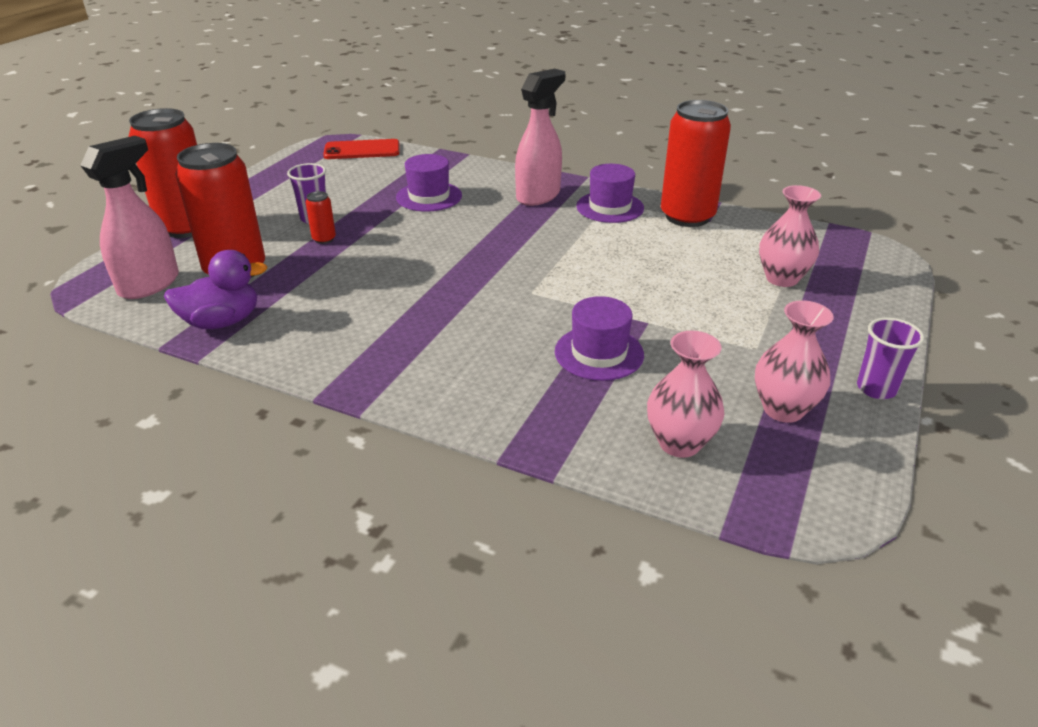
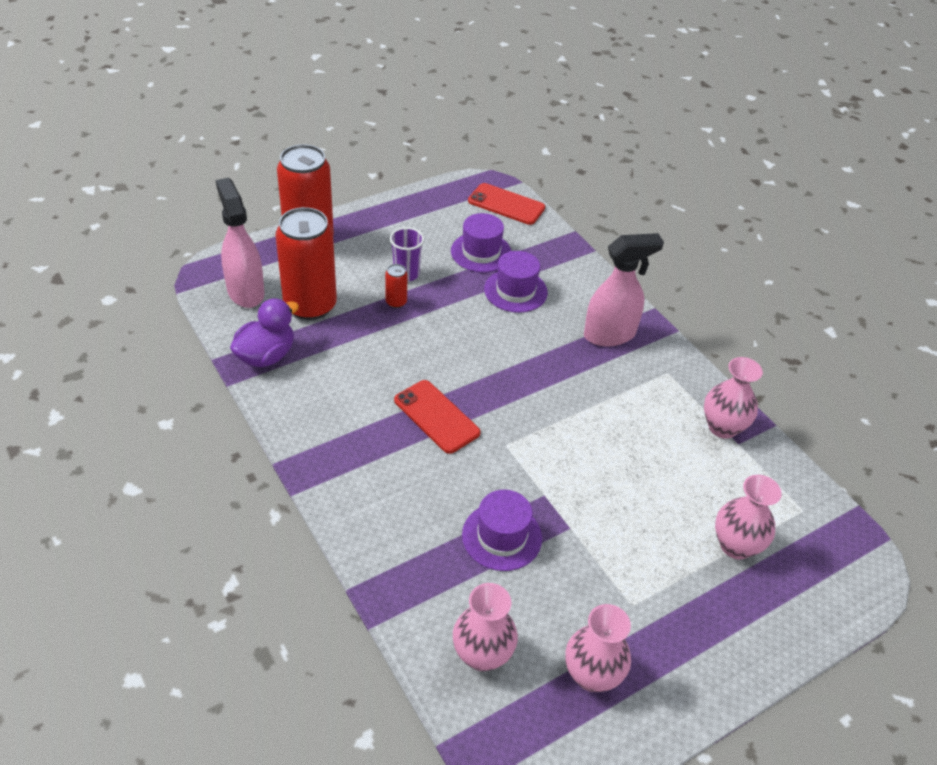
camera: 30 degrees right, 10 degrees up
(150, 284) = (245, 291): pink spray bottle -> pink spray bottle turned 90 degrees counterclockwise
(222, 322) = (266, 356): purple duck -> purple duck turned 60 degrees counterclockwise
(447, 299) = (436, 416): none -> red phone
(610, 207) = (661, 380): purple hat -> purple hat (481, 252)
(687, 217) = (722, 427): red can -> pink vase
(876, 389) = (691, 704): purple cup -> none

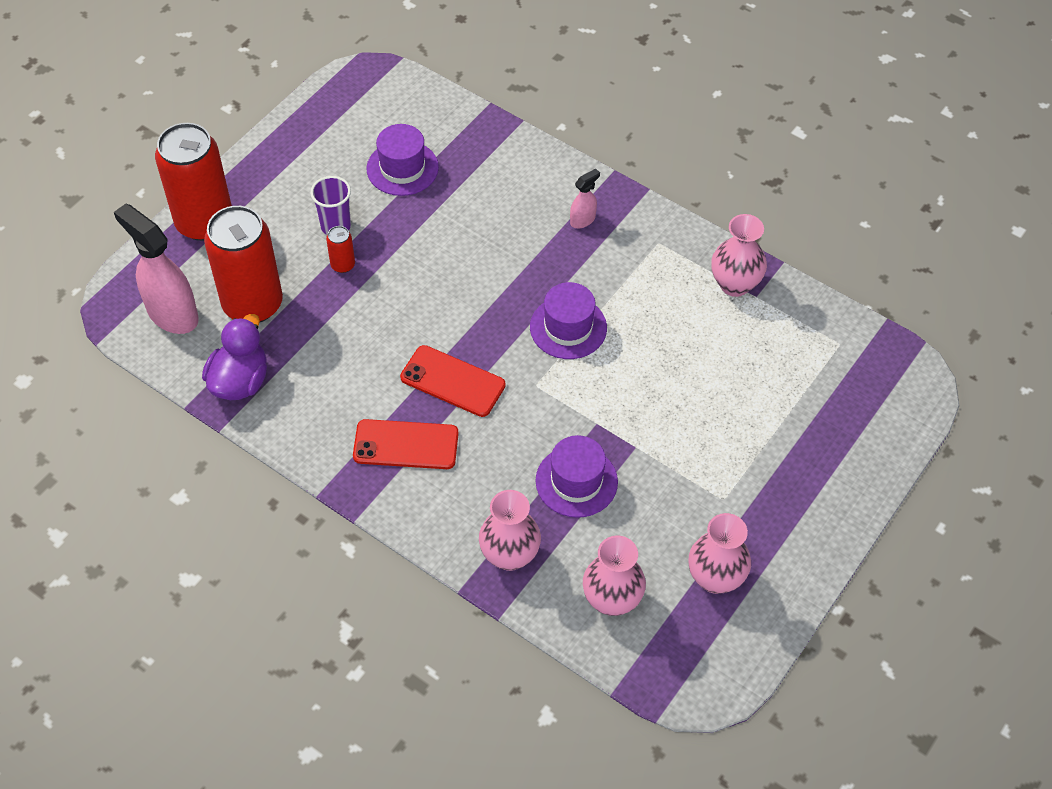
camera: 20 degrees left, 10 degrees up
(506, 204) = (400, 95): red phone -> red phone (406, 445)
(515, 291) = (462, 203): purple hat -> purple hat (568, 327)
(610, 334) = (583, 220): pink spray bottle -> pink spray bottle, size x0.48
(735, 546) = (792, 404): pink vase -> pink vase (509, 555)

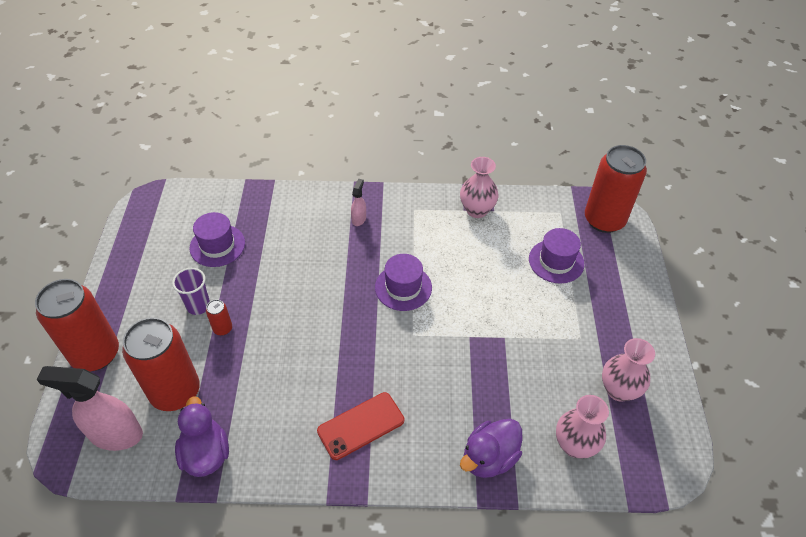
camera: 35 degrees left, 5 degrees down
(452, 381) = (358, 363): red phone -> none
(509, 555) = (489, 458): pink vase -> purple duck
(576, 481) = (488, 381): purple hat -> purple hat (556, 261)
(889, 384) = (604, 220): none -> red can

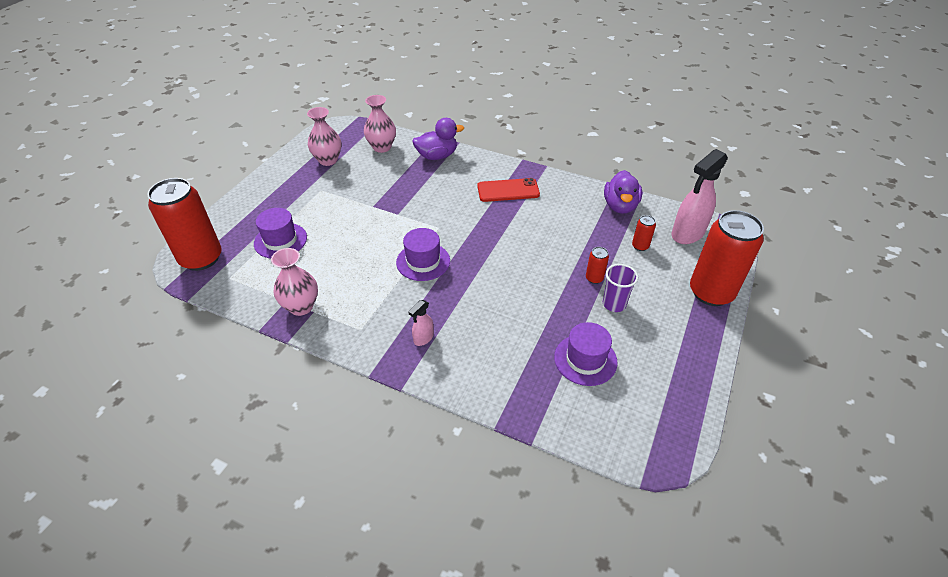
camera: 155 degrees left, 5 degrees down
(115, 434) = (687, 234): pink spray bottle -> pink spray bottle turned 105 degrees clockwise
(175, 392) = (640, 246): red can -> red can, size x0.41

